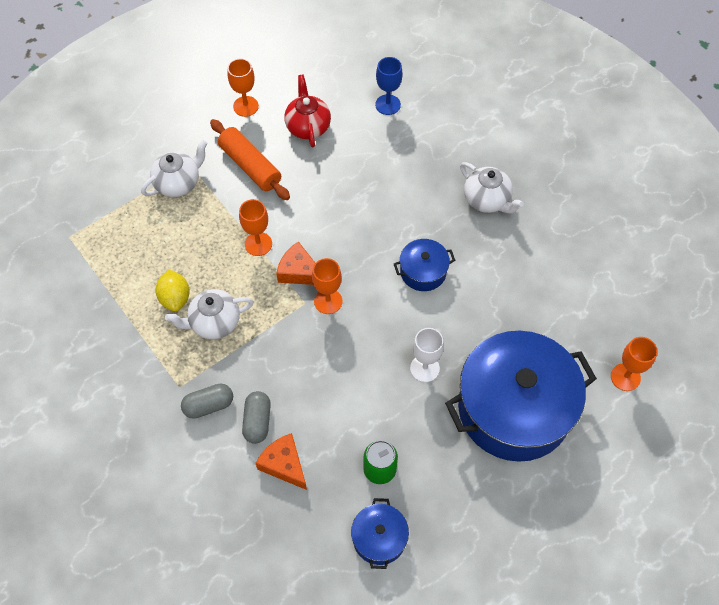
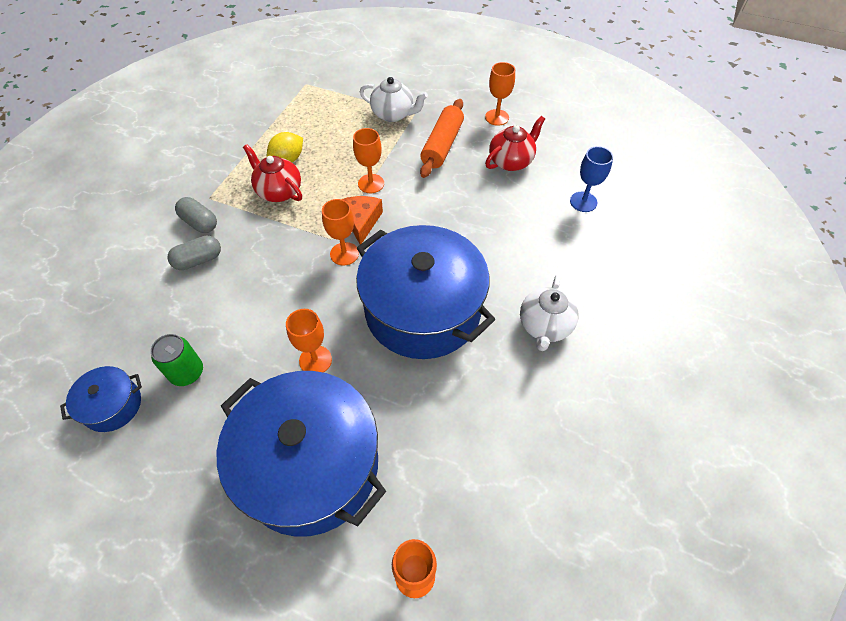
camera: 60 degrees right, 5 degrees down
(214, 323) = (278, 191): white teapot -> red teapot
(284, 464) = (164, 297): orange cheese -> none
(423, 271) = (423, 310): blue pot -> blue pot, size x2.26
(424, 368) = (315, 360): white goblet -> orange goblet

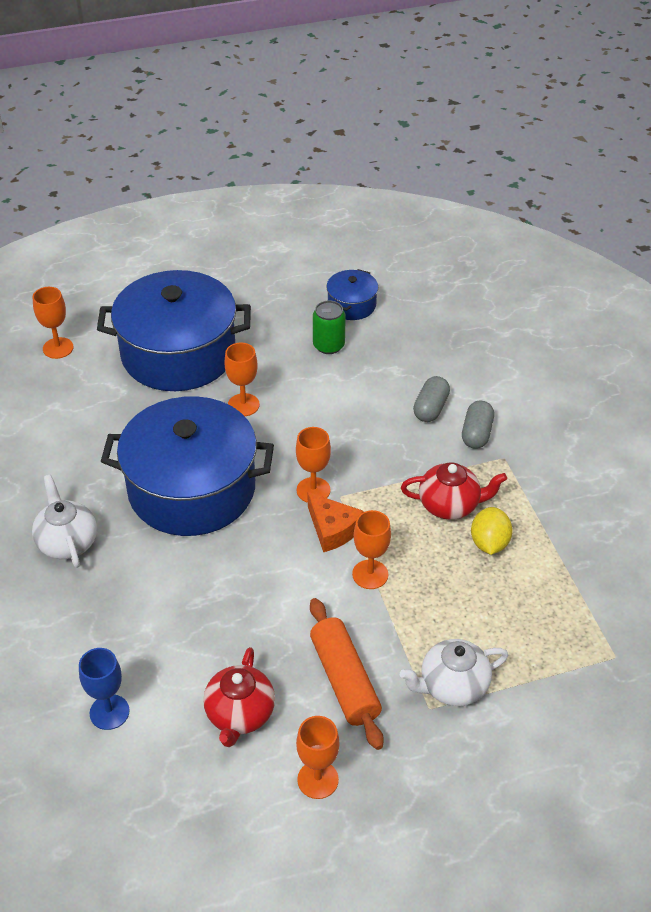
camera: 140 degrees right, 10 degrees down
(200, 223) = (476, 434): grey capsule -> grey capsule turned 75 degrees counterclockwise

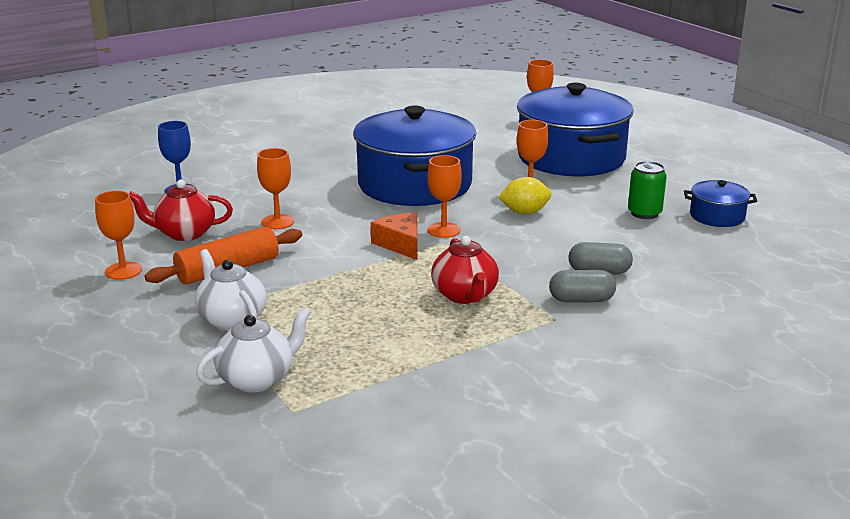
camera: 75 degrees right, 20 degrees down
(67, 542) = (335, 154): white teapot -> white teapot (257, 379)
(332, 529) = (400, 244): orange cheese -> orange cheese turned 120 degrees clockwise
(370, 574) = (353, 267): orange goblet -> orange goblet (277, 222)
(489, 543) = (424, 321): yellow lemon -> yellow lemon (524, 212)

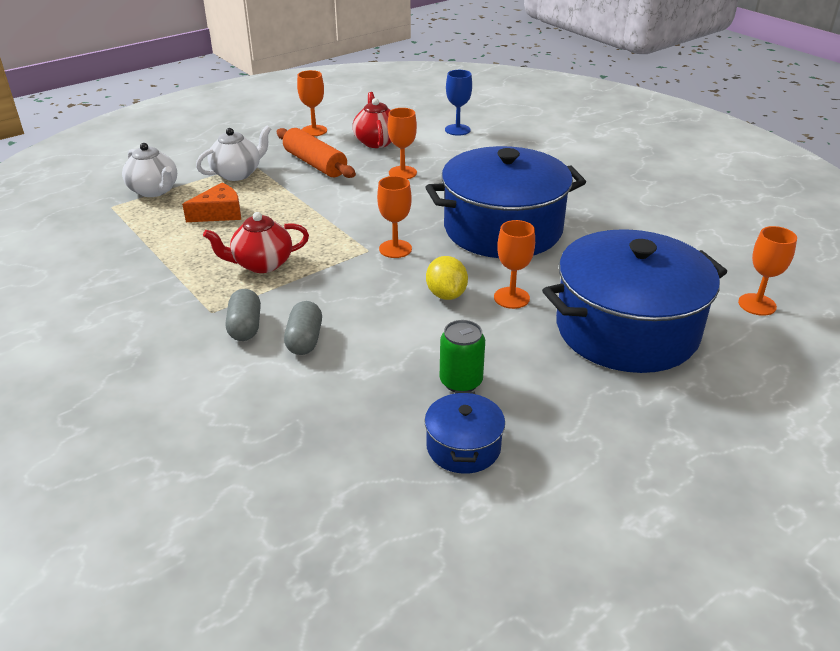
camera: 85 degrees right, 10 degrees up
(400, 244) = (363, 229): orange cheese -> orange cheese (219, 213)

